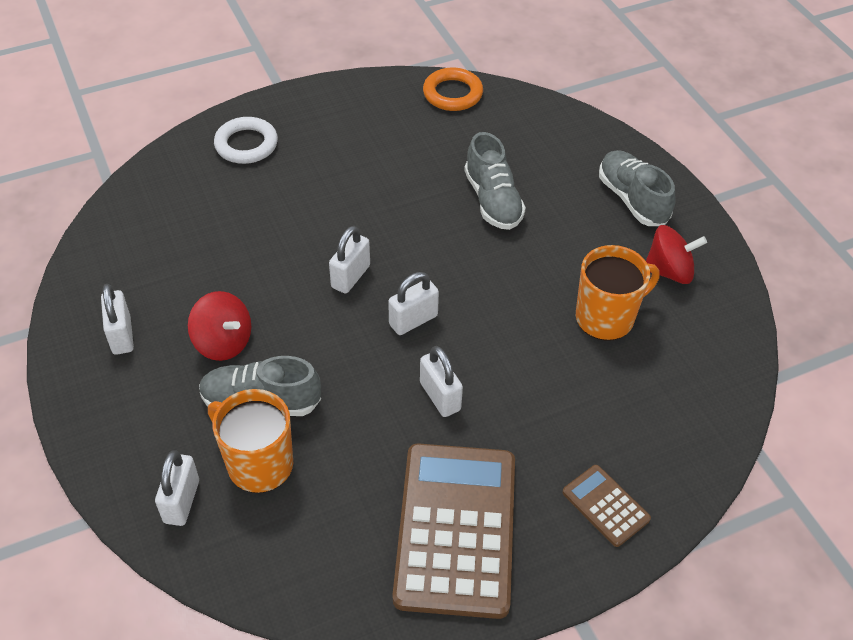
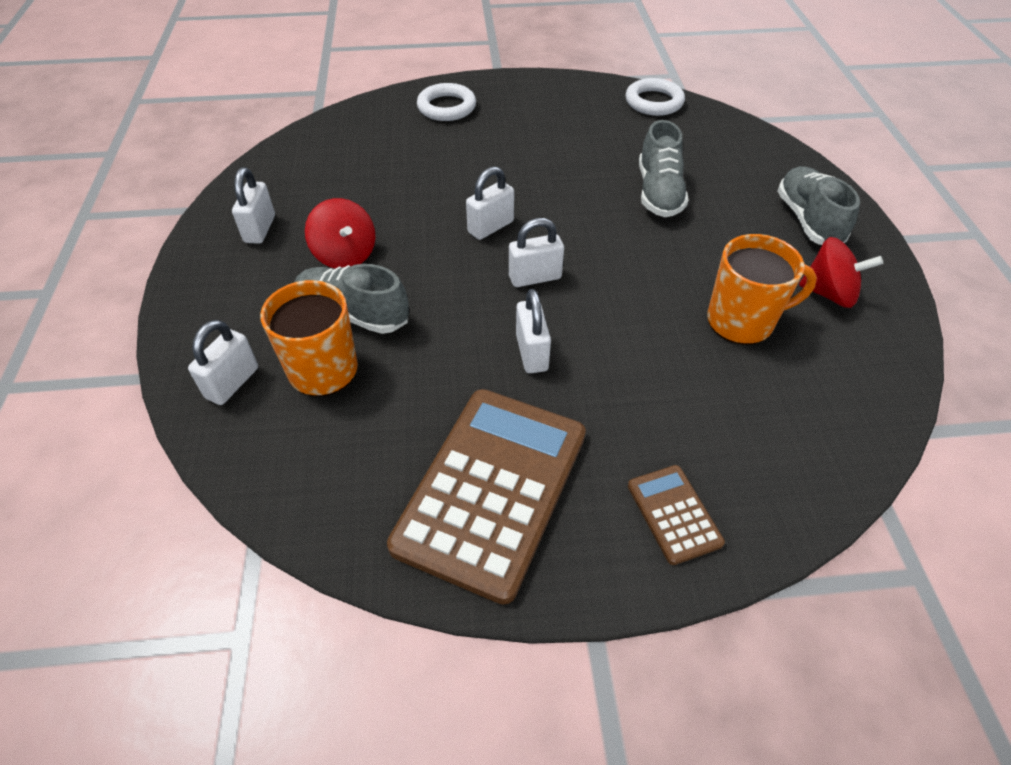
camera: 20 degrees right, 0 degrees up
(452, 94) = (654, 102): orange ring -> white ring

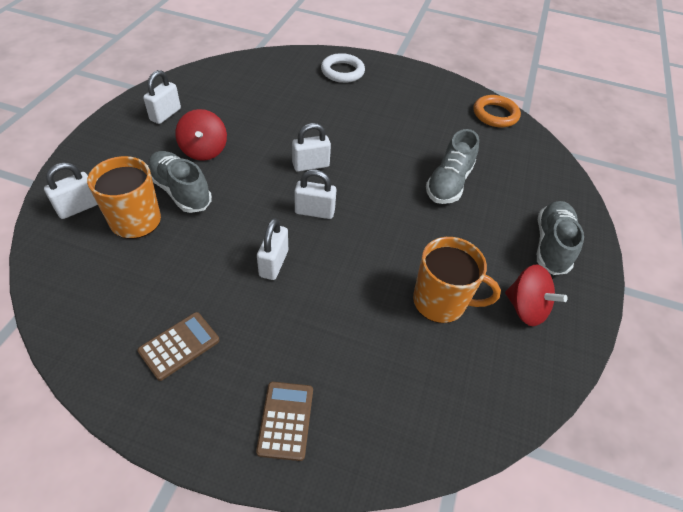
camera: 20 degrees right, 0 degrees up
(492, 489) = (179, 345): brown calculator -> brown calculator, size x0.45
(654, 102) = (495, 114): white ring -> orange ring

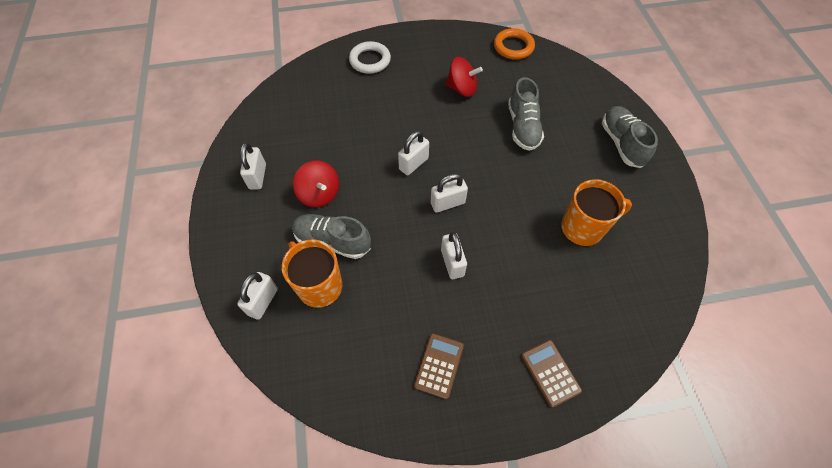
camera: 25 degrees left, 10 degrees up
(526, 308) = (637, 202): red spinning top -> red spinning top (462, 89)

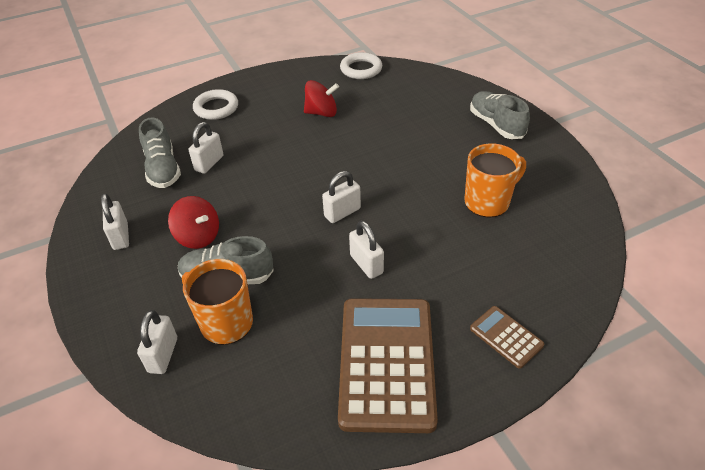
camera: 15 degrees left, 15 degrees down
(413, 164) = (294, 186): white padlock -> white padlock (209, 163)
(439, 365) = (386, 362): brown calculator -> brown calculator, size x2.21
(513, 47) = (361, 69): orange ring -> white ring
(523, 127) = (395, 131): grey shoe -> grey shoe (163, 169)

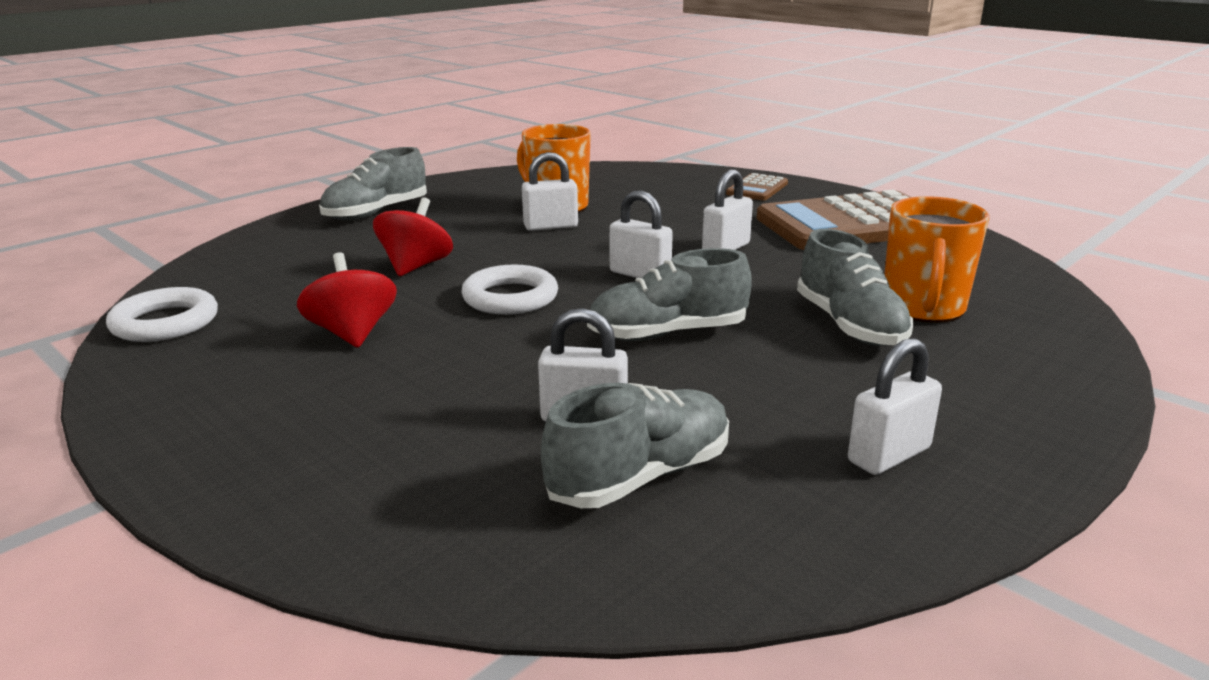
camera: 110 degrees left, 20 degrees down
(163, 355) = (1030, 335): white padlock -> white padlock (550, 226)
(198, 236) = (798, 370): red spinning top -> red spinning top (416, 266)
(216, 108) = (338, 474): white ring -> white ring (510, 297)
(262, 204) = (668, 334): none -> grey shoe

